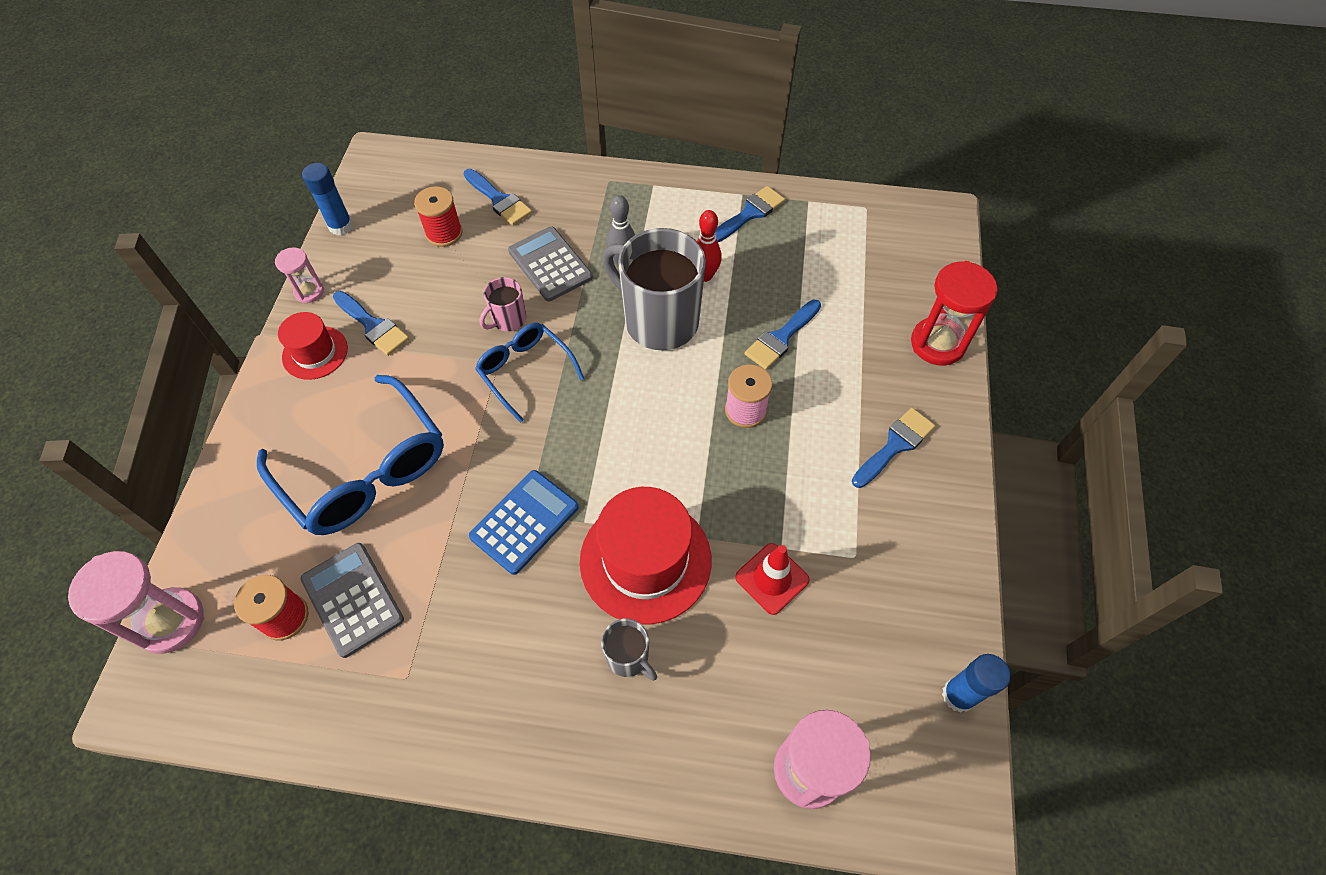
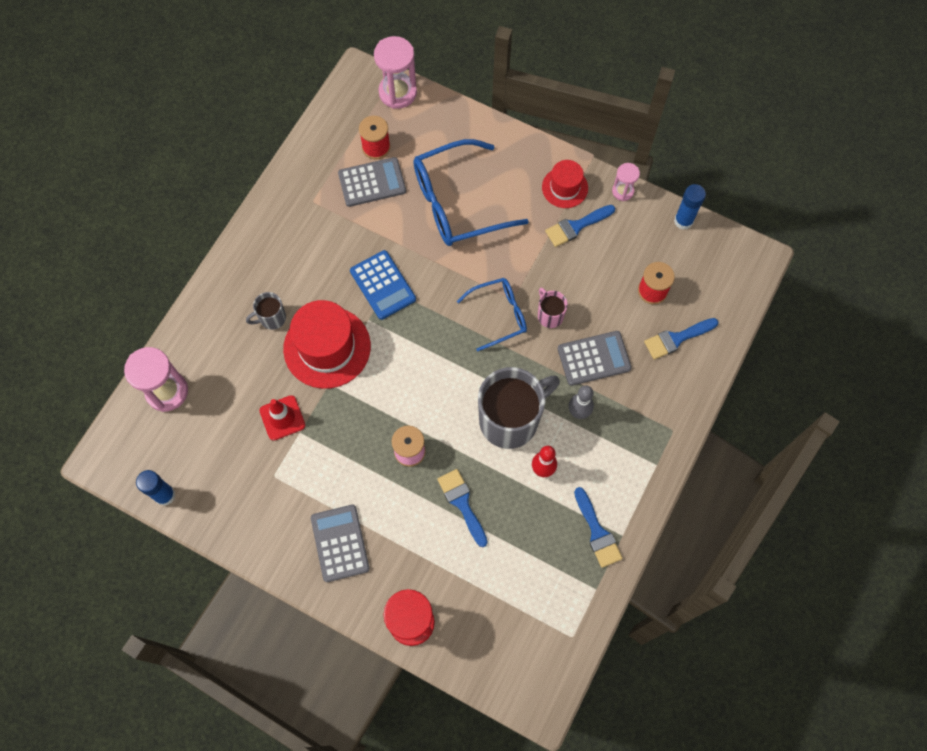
camera: 110 degrees right, 10 degrees up
(895, 445) = (340, 543): blue brush -> grey calculator

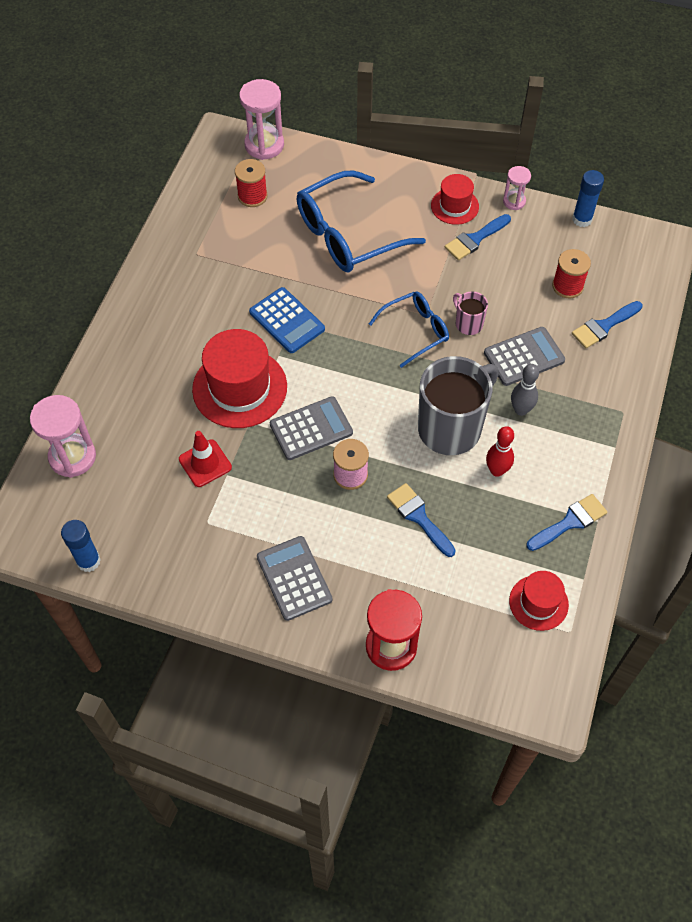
camera: 10 degrees left, 10 degrees down
(272, 318) = (174, 369): grey mug -> none
(372, 182) = (255, 228): grey calculator -> grey calculator (311, 429)
(550, 604) = (538, 603): none -> red hat
(597, 532) = (570, 522): blue brush -> blue brush turned 90 degrees counterclockwise

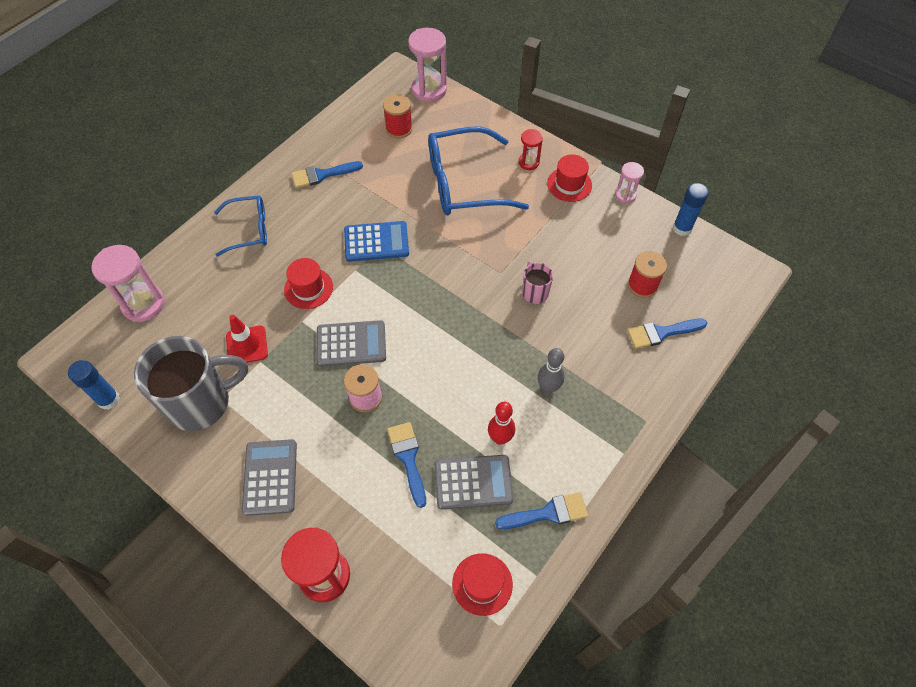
camera: 20 degrees right, 0 degrees up
(239, 388) = (308, 288): red hat -> red hat, size x0.56
(287, 321) = (376, 242): blue calculator -> blue calculator turned 75 degrees counterclockwise
(404, 195) = (528, 162): none -> red hourglass
(414, 331) = (483, 284): blue glasses -> blue glasses (248, 230)
(451, 427) = (476, 383): grey mug -> grey mug (201, 402)
(475, 239) = (575, 218): blue brush -> blue brush (322, 175)
(524, 357) = (573, 338): grey calculator -> grey calculator (473, 482)

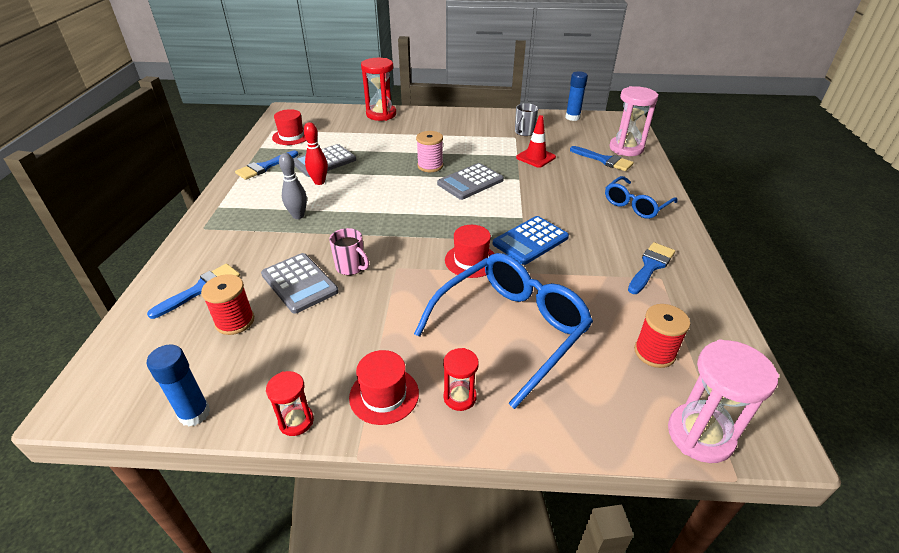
camera: 145 degrees right, 20 degrees down
(201, 402) = (524, 132): grey mug -> grey mug, size x0.46
(270, 477) = (447, 126): grey calculator -> grey calculator (299, 283)
(308, 288) = (540, 194): red hat -> red hat (471, 260)
(408, 458) = (375, 155): blue brush -> blue brush (604, 160)
(625, 195) = (296, 421): pink hourglass -> red hourglass

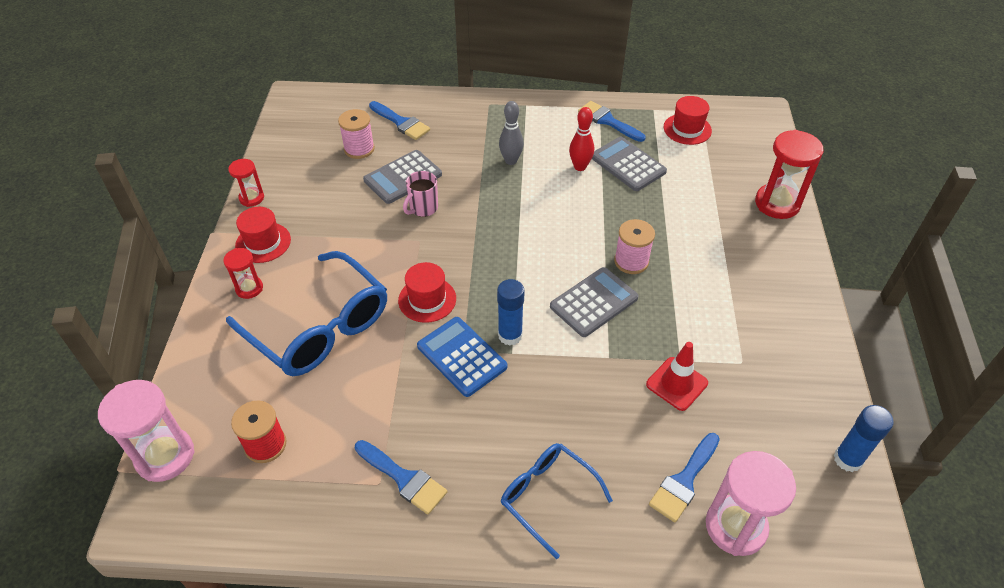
camera: 90 degrees right, 10 degrees up
(194, 413) = (271, 149): blue glue stick -> blue glue stick (510, 335)
(235, 321) = (359, 149): red spool -> pink spool
(470, 182) = (594, 302): grey calculator -> grey calculator turned 90 degrees clockwise
(524, 132) = (762, 376): grey mug -> none

